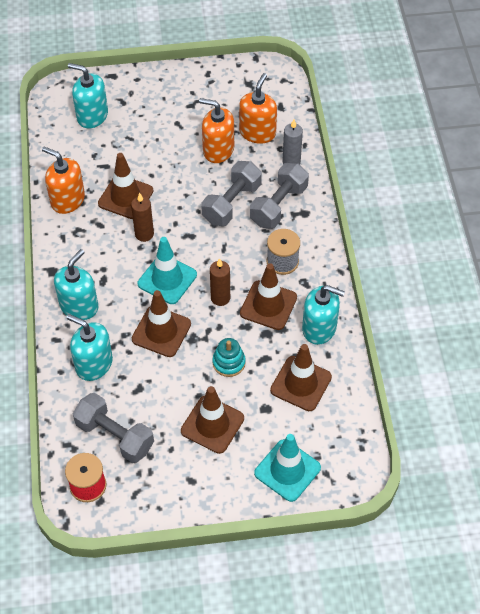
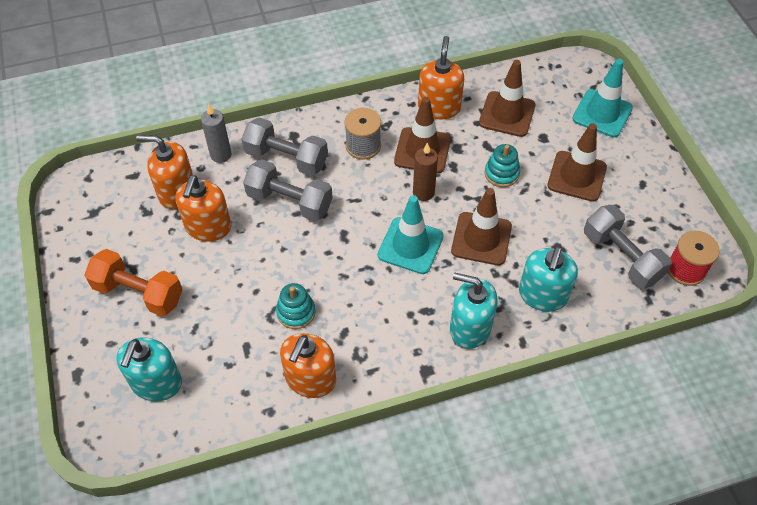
camera: 100 degrees left, 0 degrees up
(115, 436) = (621, 257): grey dumbbell -> grey dumbbell turned 60 degrees counterclockwise
(125, 197) = (296, 312): brown traffic cone -> turquoise stacking toy
(144, 234) = (350, 280): brown candle -> none
(168, 108) = (138, 293): none -> orange dumbbell
(319, 328) = (439, 107): turquoise soap dispenser -> orange soap dispenser

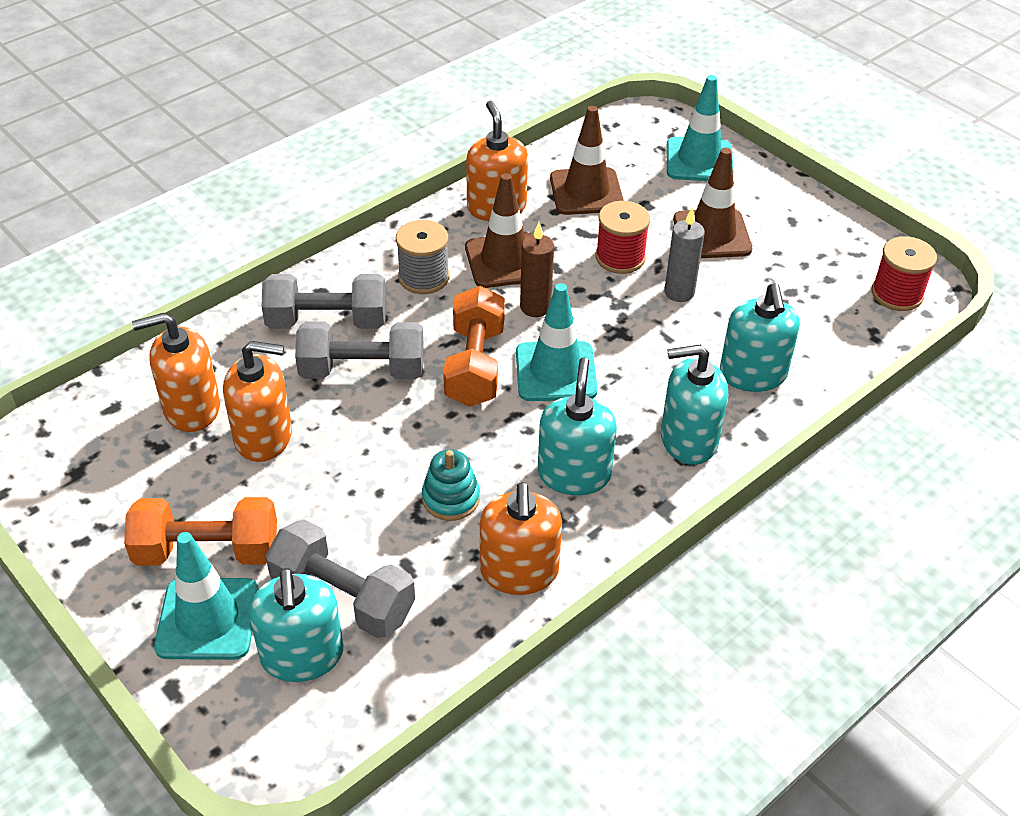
camera: 25 degrees left, 10 degrees down
(117, 337) = (207, 619): none -> turquoise traffic cone
(208, 227) = (264, 437): orange soap dispenser -> orange soap dispenser turned 75 degrees counterclockwise
(221, 155) = (230, 344): grey candle -> grey candle (679, 292)
(361, 222) = (475, 365): none -> orange dumbbell
(381, 324) = (574, 474): none -> turquoise soap dispenser
(481, 239) = (640, 336): brown traffic cone -> none
(501, 173) = (620, 257): turquoise stacking toy -> red spool
(621, 257) = (817, 304): grey dumbbell -> grey dumbbell (343, 597)

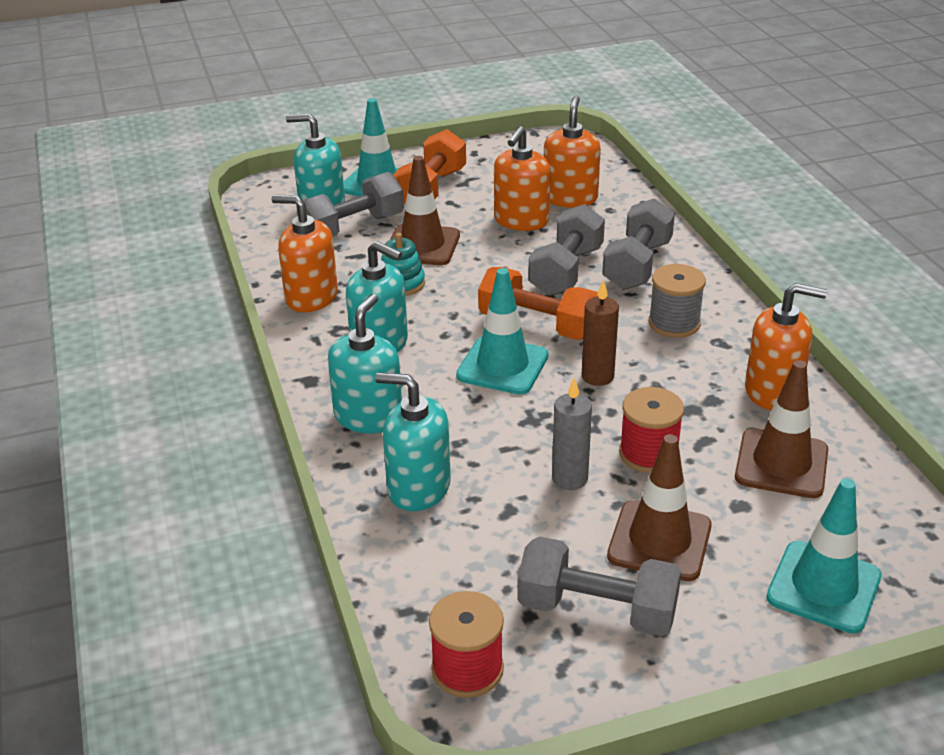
camera: 115 degrees right, 10 degrees down
(504, 261) = (678, 375): brown traffic cone -> brown traffic cone (422, 245)
(798, 249) = (597, 610): none -> grey dumbbell

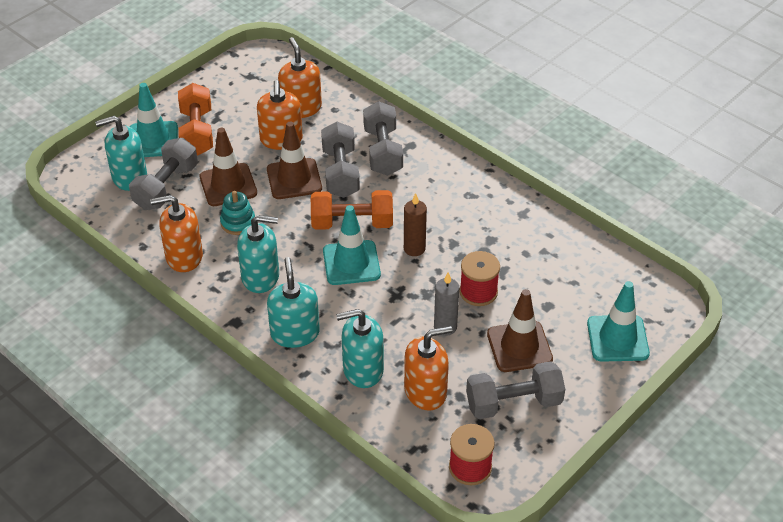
camera: 30 degrees left, 10 degrees up
(674, 323) = (434, 190): grey spool -> none
(773, 391) = (521, 220): orange soap dispenser -> orange soap dispenser (425, 391)
(781, 464) = (554, 269): brown traffic cone -> brown traffic cone (294, 179)

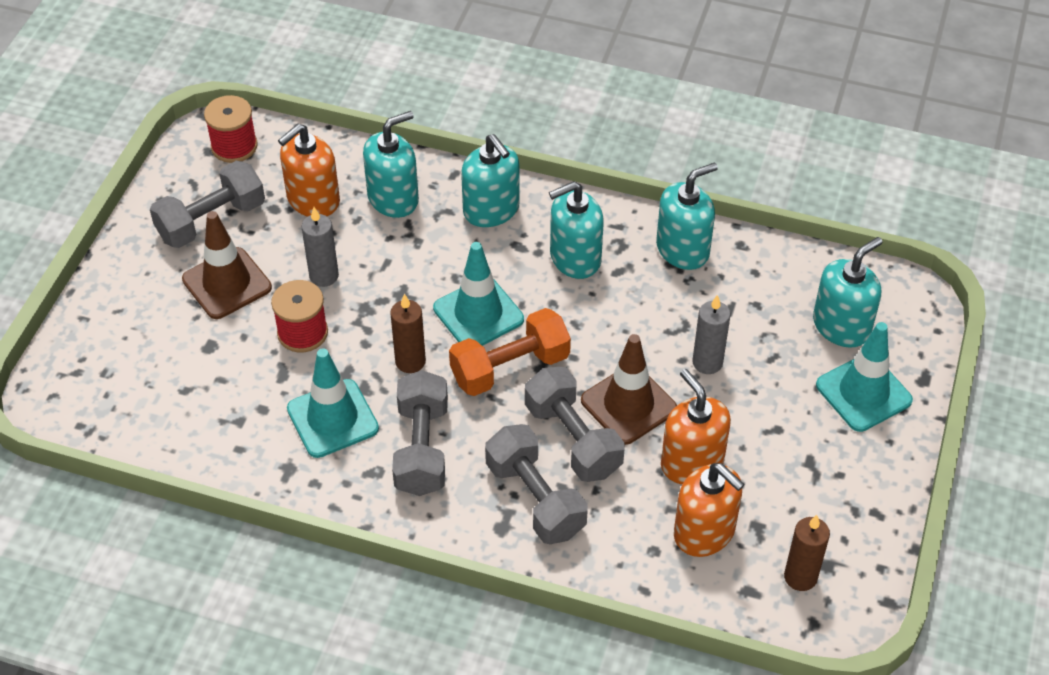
camera: 155 degrees right, 5 degrees up
(166, 187) = (782, 330): grey dumbbell -> grey dumbbell (421, 448)
(184, 256) = (683, 249): orange soap dispenser -> turquoise soap dispenser
(197, 132) = (816, 429): orange dumbbell -> none
(228, 185) = (707, 362): brown traffic cone -> grey candle
(238, 222) = (653, 315): turquoise stacking toy -> none
(268, 75) = (800, 577): none -> brown candle
(617, 338) = (110, 334): turquoise traffic cone -> turquoise traffic cone (332, 419)

